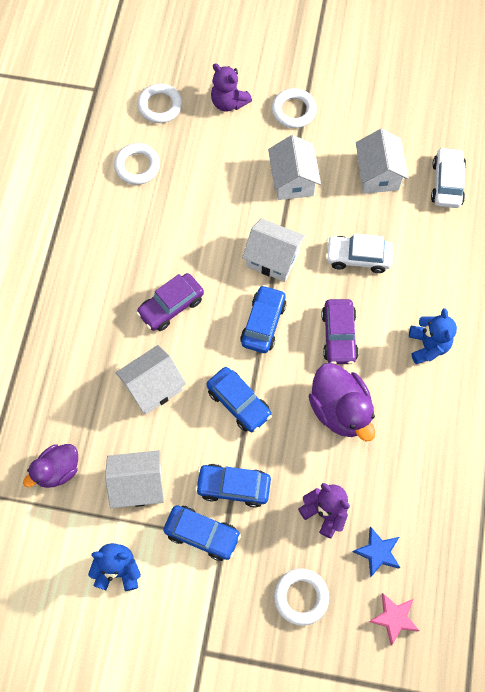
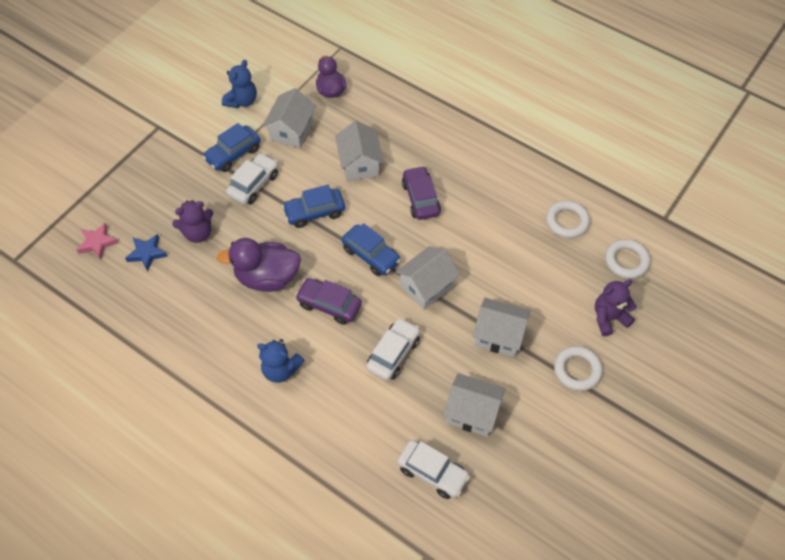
camera: 115 degrees right, 10 degrees down
(233, 486) = (254, 184): blue car -> white car
(301, 597) = (152, 194): white ring -> none

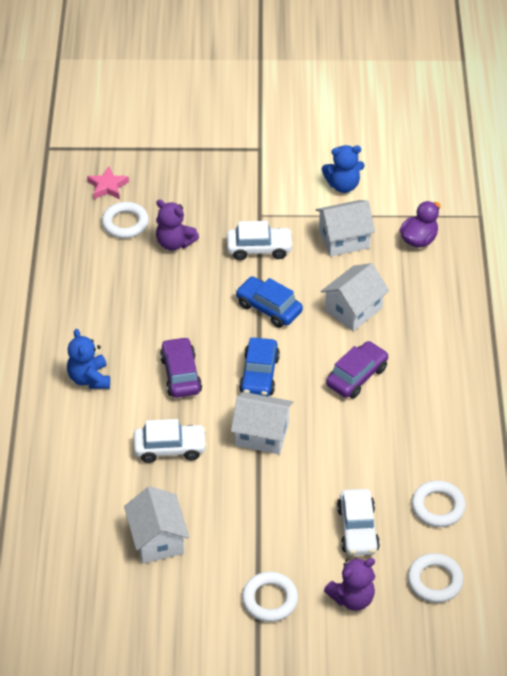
camera: 55 degrees right, 10 degrees down
(147, 253) = (125, 223): blue star -> white ring
(233, 154) = (278, 215): blue car -> none
(267, 277) = (171, 316): purple duck -> none
(432, 472) = (75, 540): white car -> white car (357, 529)
(498, 335) = (255, 517): white house -> none
(609, 318) = (352, 598): purple teddy bear -> purple teddy bear turned 120 degrees clockwise

